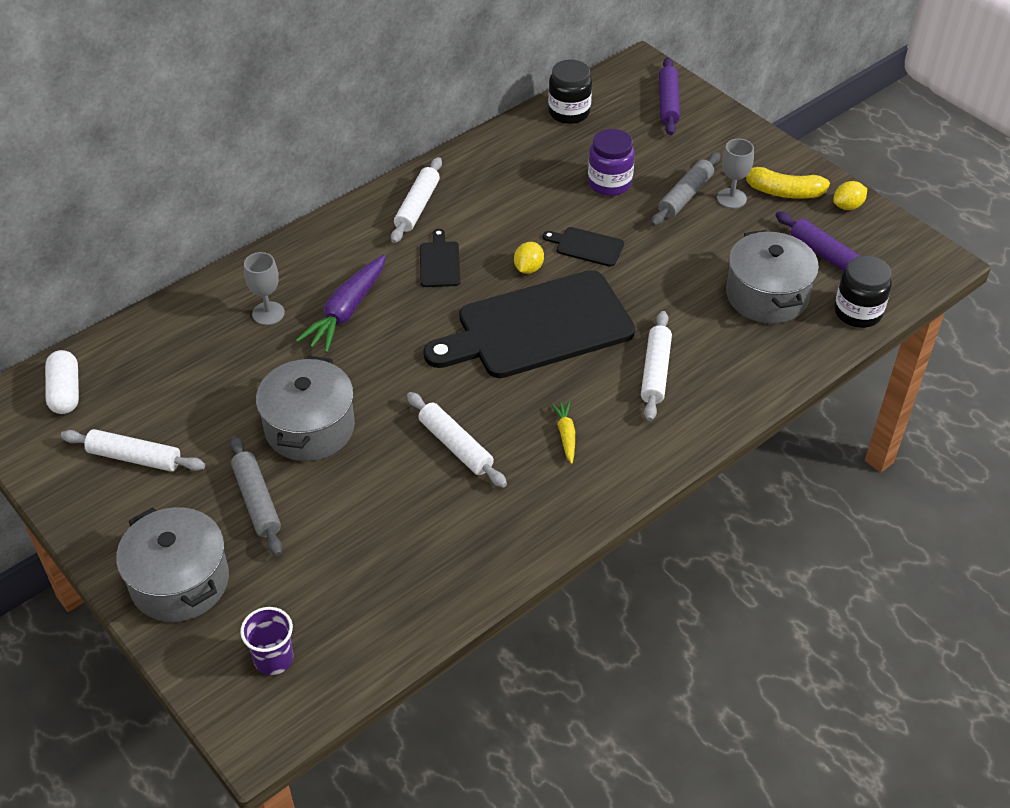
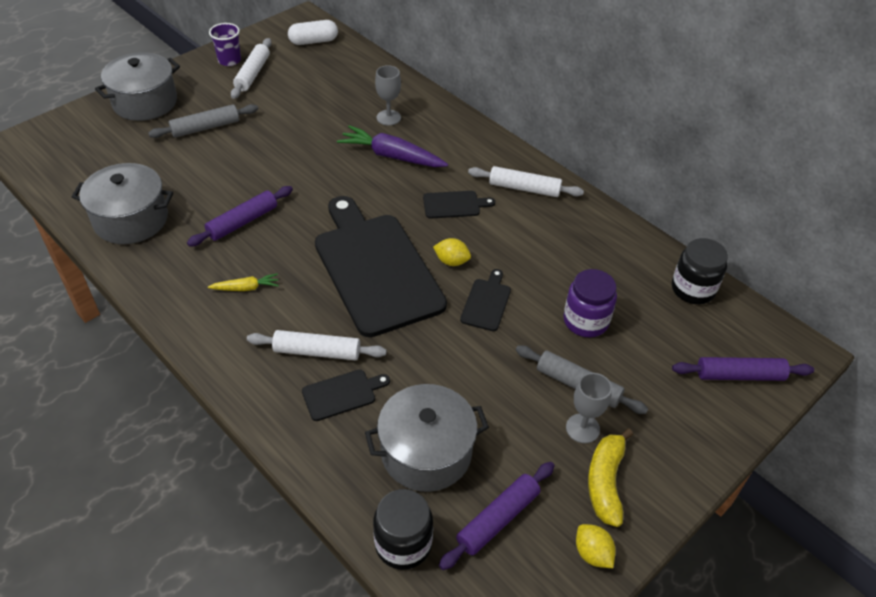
camera: 85 degrees right, 0 degrees up
(273, 659) = (71, 145): purple cup -> purple cup (229, 60)
(310, 428) = (270, 146): grey pot -> grey pot (131, 219)
(455, 446) = (242, 222): white rolling pin -> purple rolling pin
(707, 352) = (342, 394): none -> black cutting board

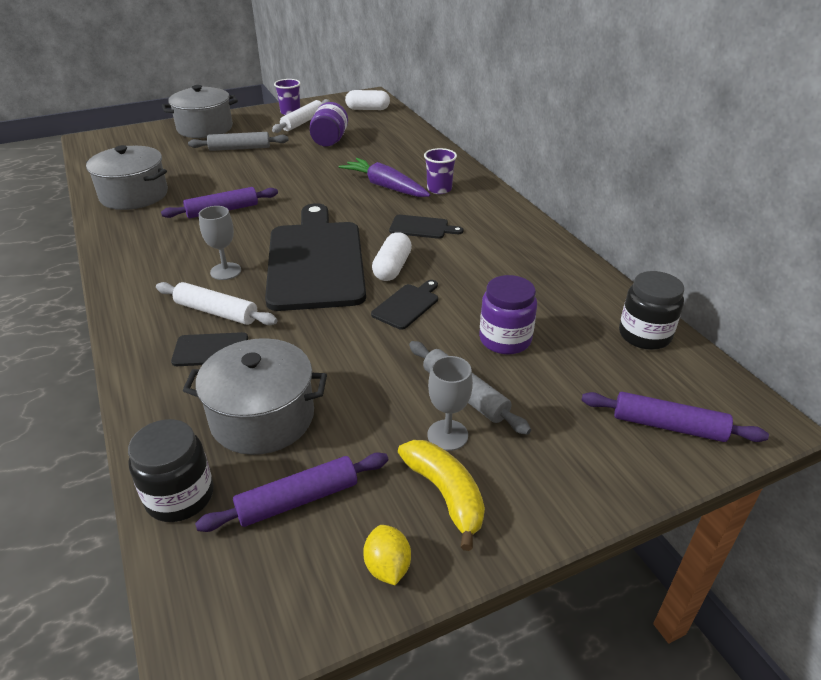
camera: 20 degrees right, 10 degrees down
(246, 288) = (190, 254): yellow carrot -> none
(298, 98) = (330, 140): none -> purple jar
(388, 117) = (399, 162): grey goblet -> grey goblet (225, 271)
(446, 150) = (439, 189): none -> purple cup
(451, 261) = (392, 268): yellow lemon -> white capsule
(524, 188) = (499, 226): white rolling pin -> none
(605, 482) = (445, 494): yellow banana -> yellow banana turned 120 degrees clockwise

